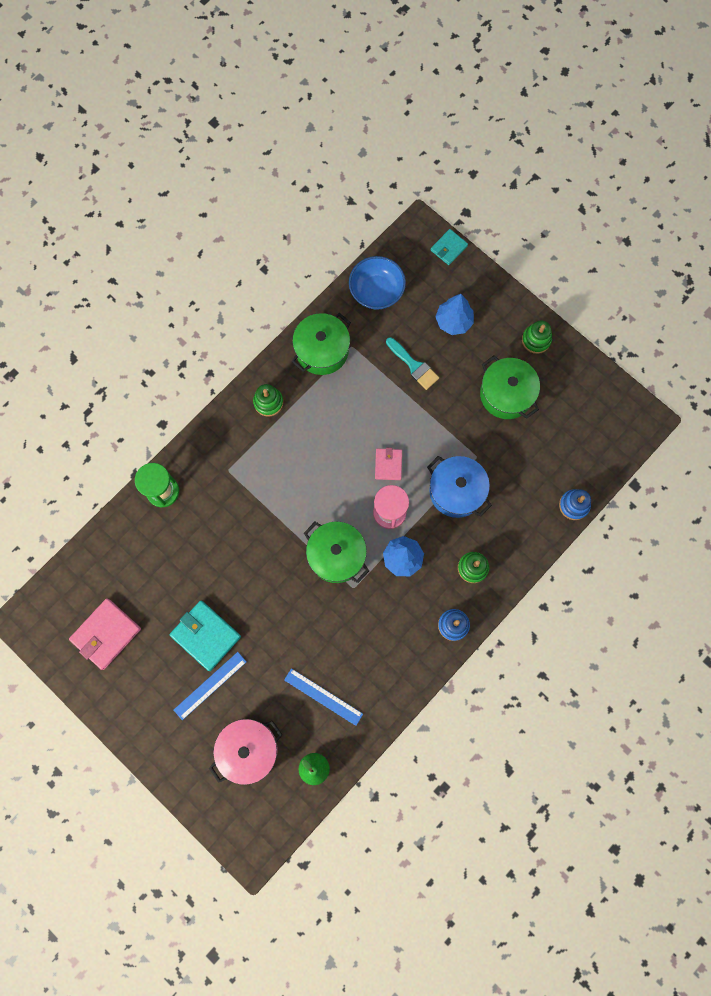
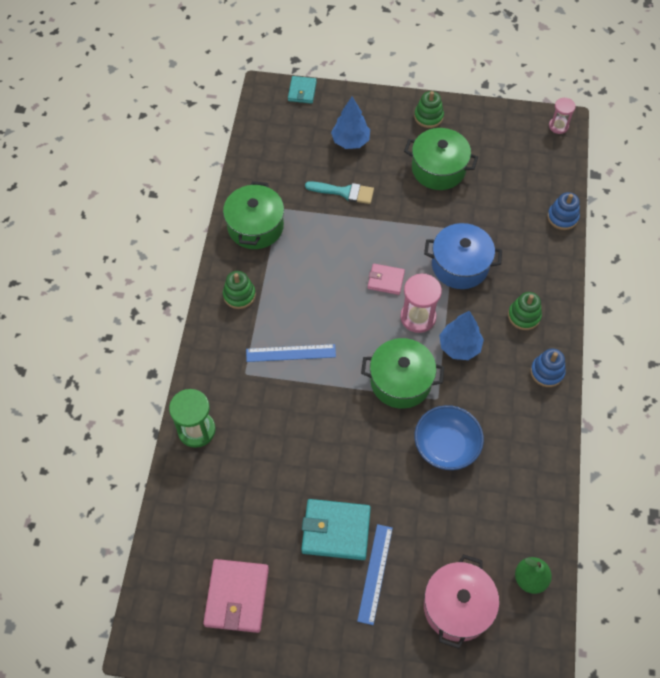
camera: 35 degrees left, 15 degrees down
(323, 697) = (486, 510): blue ruler -> blue ruler (291, 353)
(376, 291) = (267, 155): blue bowl -> blue bowl (446, 446)
(388, 465) = (385, 280): pink wallet -> pink wallet turned 45 degrees counterclockwise
(640, 420) = (558, 126): none -> pink hourglass

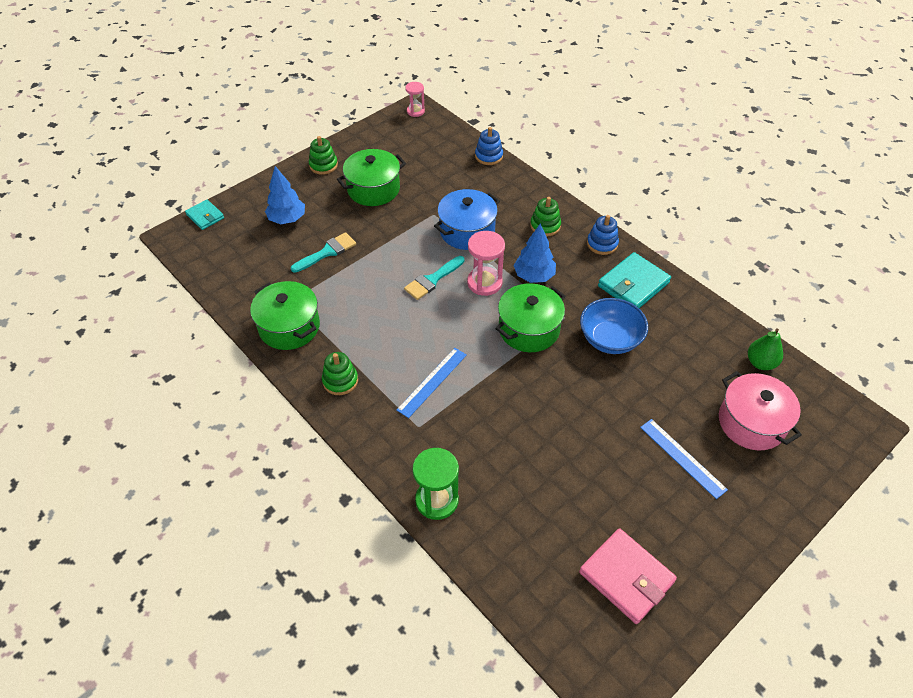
camera: 50 degrees left, 10 degrees down
(336, 530) = (622, 459): turquoise wallet -> turquoise wallet (633, 284)
(385, 280) = (432, 280): pink wallet -> turquoise brush

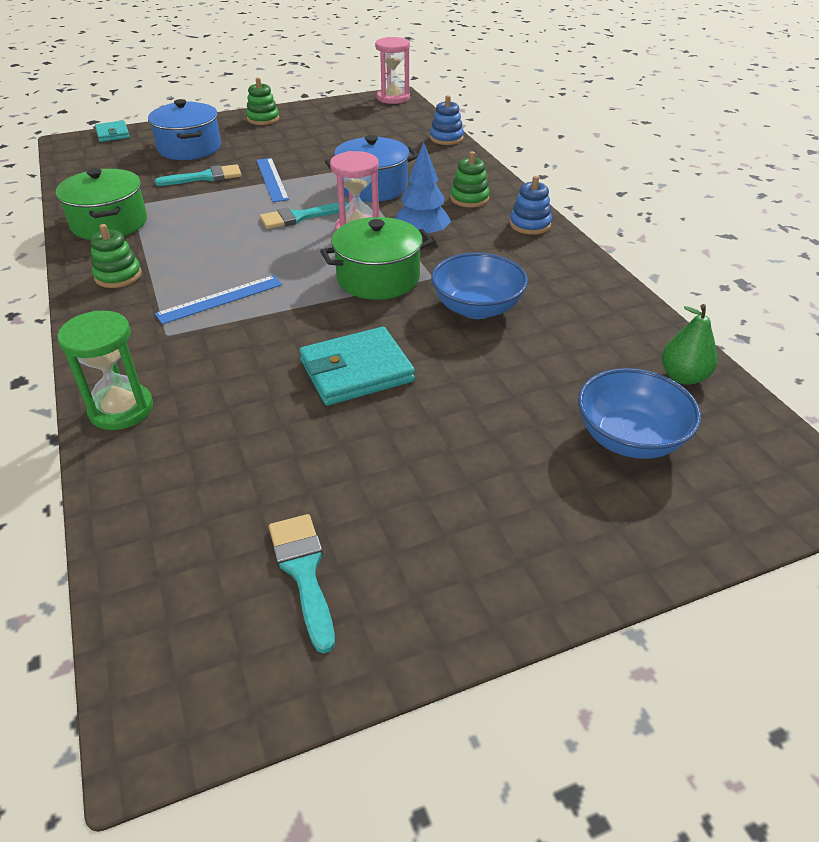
camera: 20 degrees right, 10 degrees down
(287, 219) = (189, 148): blue tree -> blue pot
(373, 189) = (298, 142): green pot -> none
(415, 111) = (393, 98): pink hourglass -> pink hourglass, size x1.61
(626, 577) = (303, 571): pink wallet -> turquoise brush
(633, 284) = (545, 266): turquoise wallet -> turquoise wallet (356, 371)
(682, 458) = (493, 452): blue ruler -> blue ruler (271, 179)
(751, 422) = (629, 438): pink pot -> blue bowl

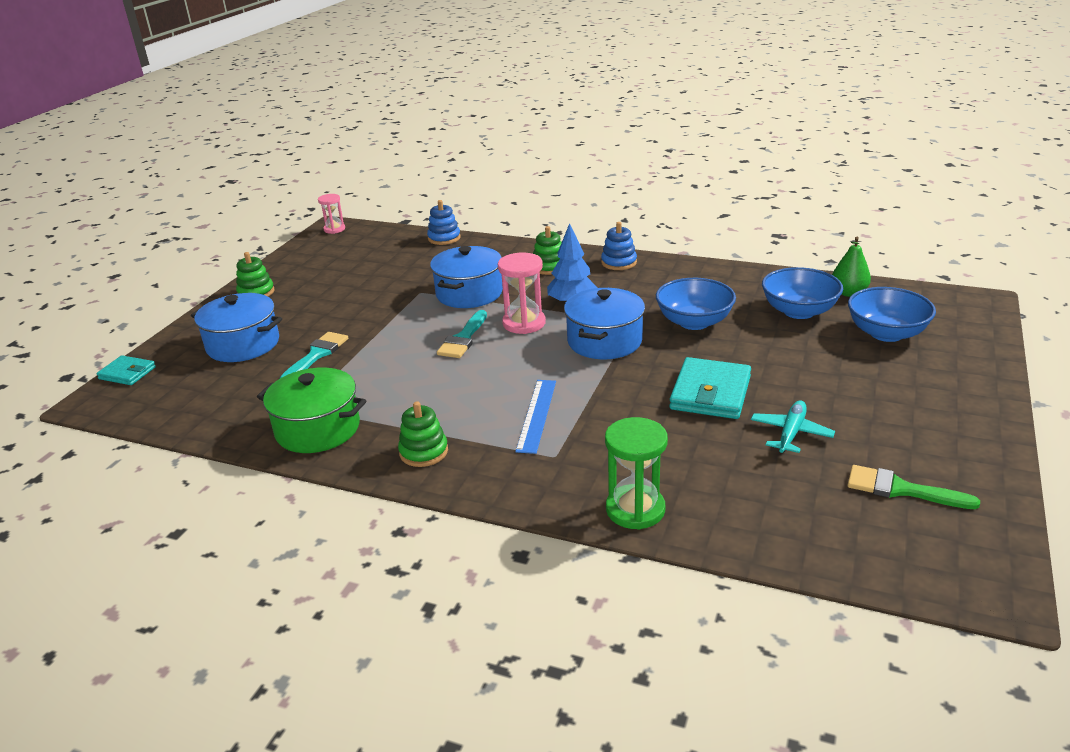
camera: 45 degrees left, 10 degrees down
(271, 179) = (378, 328): blue ruler -> none
(303, 571) = (900, 489): turquoise brush -> green brush
(336, 450) = (791, 433): none -> turquoise plane
(378, 278) = (604, 341): green pot -> blue pot
(393, 98) = (334, 229): pink hourglass -> pink hourglass, size x0.62
(590, 360) = (799, 311): none -> blue bowl

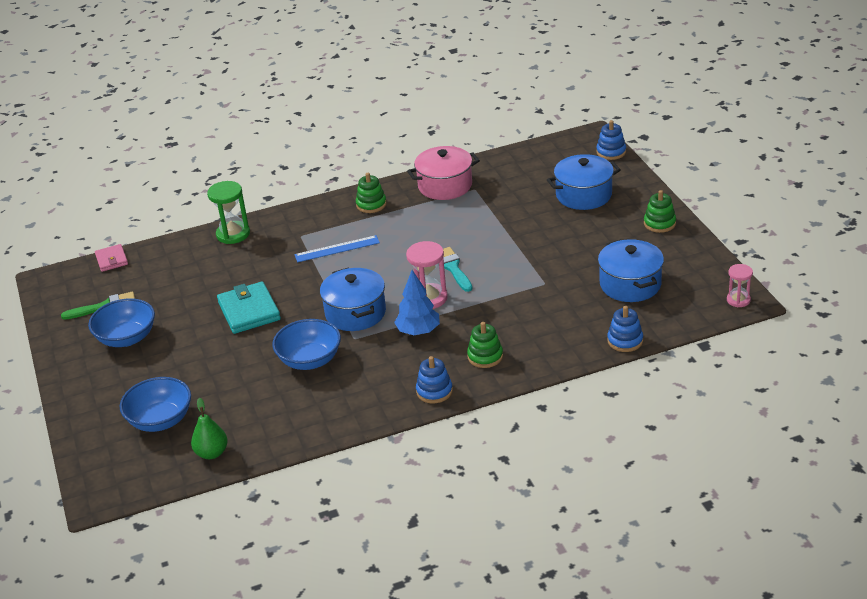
camera: 140 degrees right, 5 degrees up
(127, 373) = (611, 152): turquoise wallet -> blue stacking toy
(317, 355) = (524, 213): turquoise brush -> none
(318, 429) = (445, 186): green pot -> pink pot
(469, 293) = (507, 301): blue pot -> blue pot (630, 284)
(537, 415) = (337, 249): blue ruler -> blue ruler turned 75 degrees counterclockwise
(791, 433) = (182, 309): turquoise plane -> none
(799, 311) = (239, 410): blue bowl -> blue bowl (127, 338)
(855, 570) = (111, 260): none -> pink wallet

